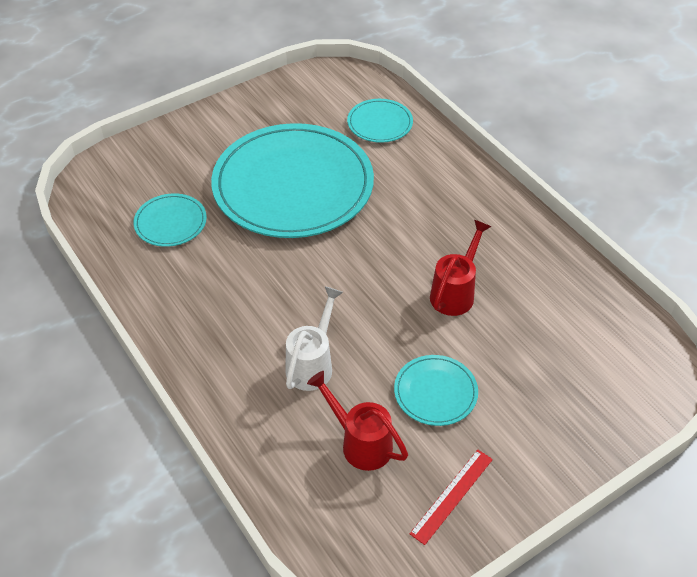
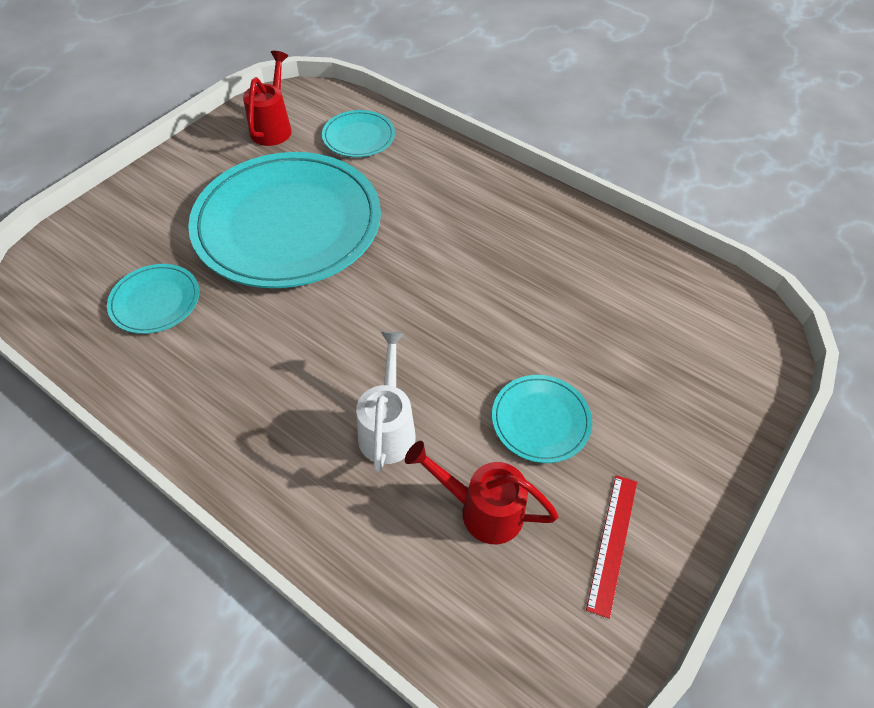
camera: 20 degrees left, 5 degrees up
(455, 292) = (513, 299): red watering can -> red watering can (273, 127)

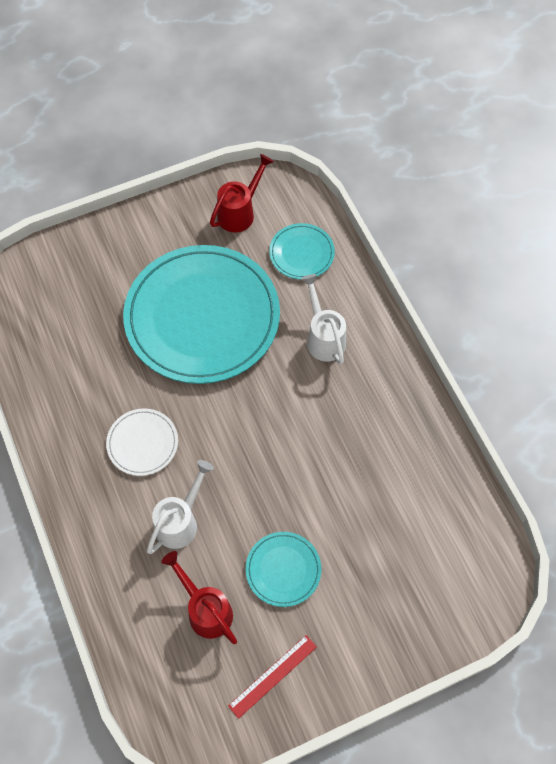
camera: 30 degrees right, 10 degrees up
(155, 301) = (81, 343): turquoise plate -> none
(291, 368) = (142, 443): none -> white plate
(429, 193) = (323, 337): none -> white watering can

